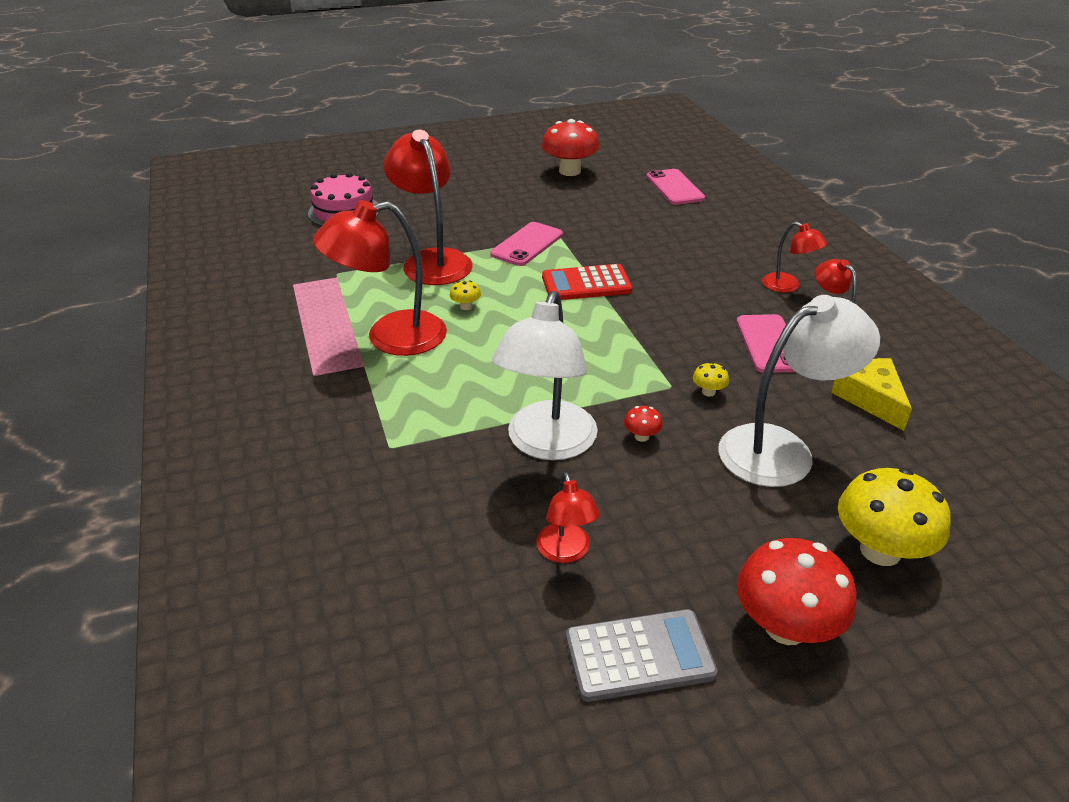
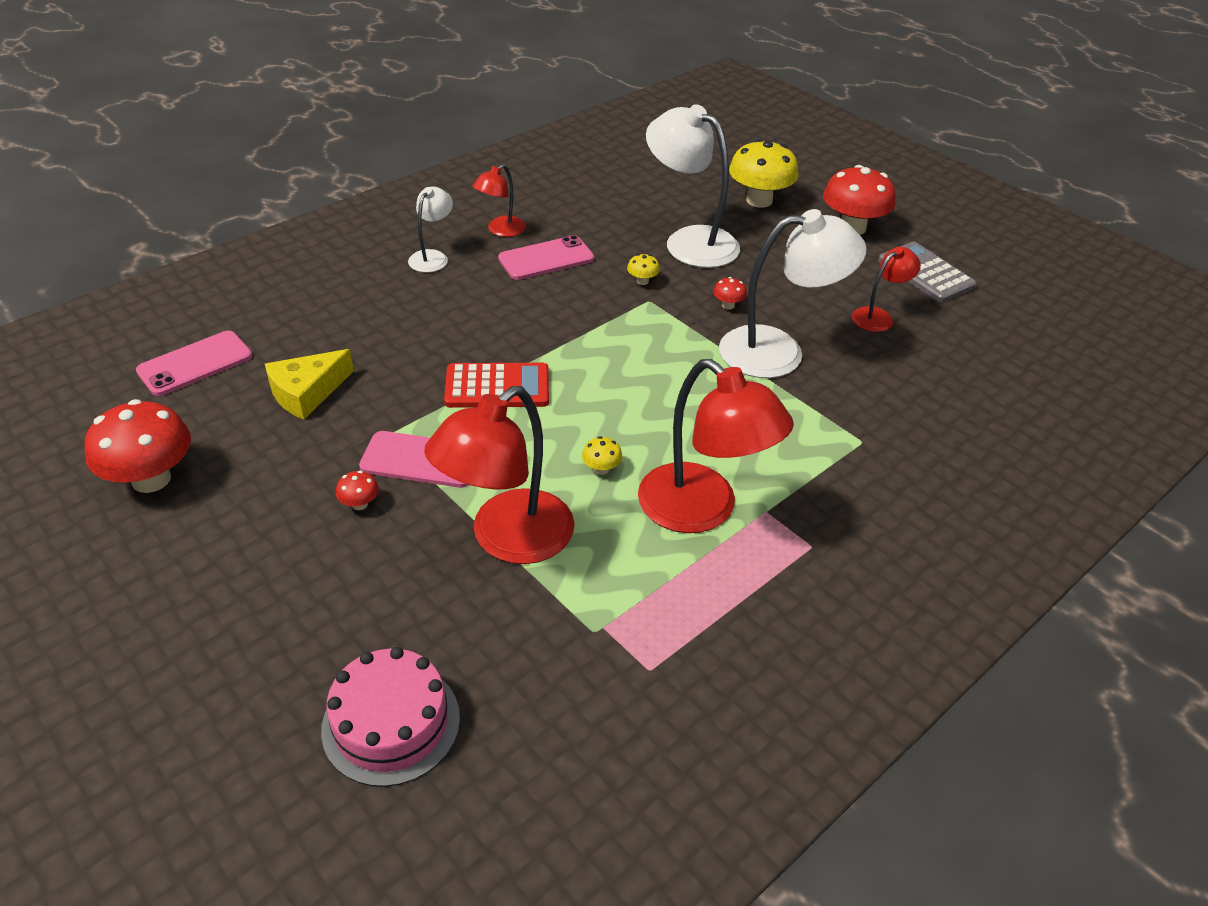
camera: 115 degrees left, 5 degrees up
(502, 221) = (359, 504): none -> red mushroom
(586, 284) = (497, 387): red calculator -> red calculator turned 60 degrees counterclockwise
(788, 286) = (432, 257): red lamp -> white lamp
(870, 399) = (595, 208): yellow cheese -> yellow cheese (307, 393)

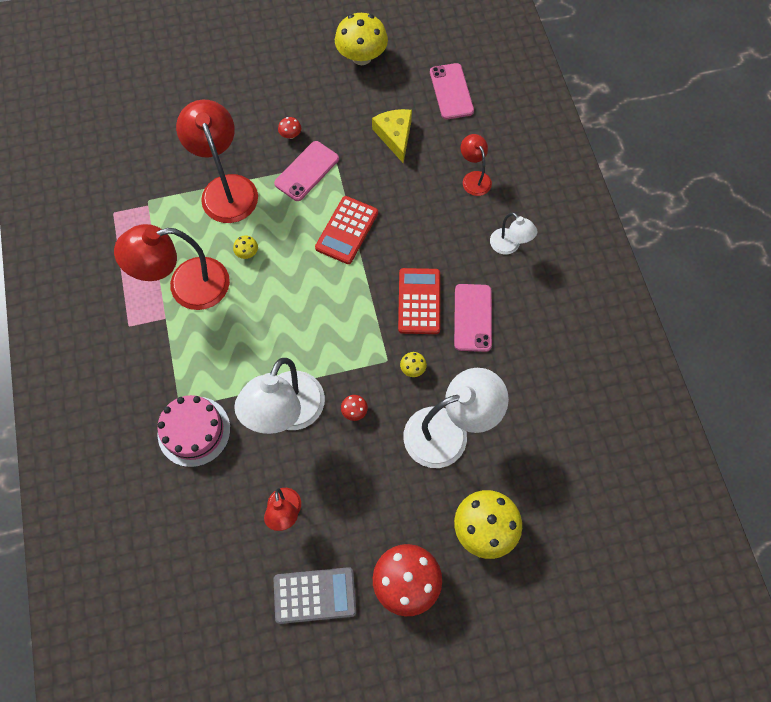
camera: 120 degrees right, 25 degrees up
(151, 479) = (361, 57): red mushroom -> yellow mushroom
(391, 723) = (156, 109): pink cake -> pink cake (194, 431)
(501, 230) = (525, 303): red lamp -> red lamp (474, 178)
(555, 300) = (419, 301): none -> red calculator

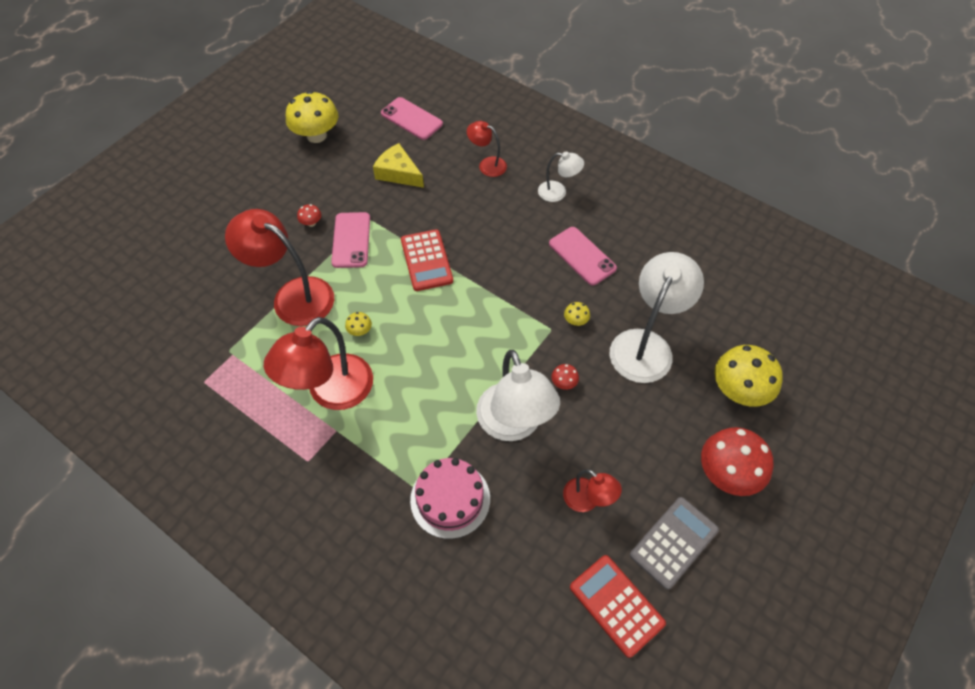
camera: 40 degrees left, 10 degrees down
(419, 301) = (532, 272): red calculator -> red calculator (616, 605)

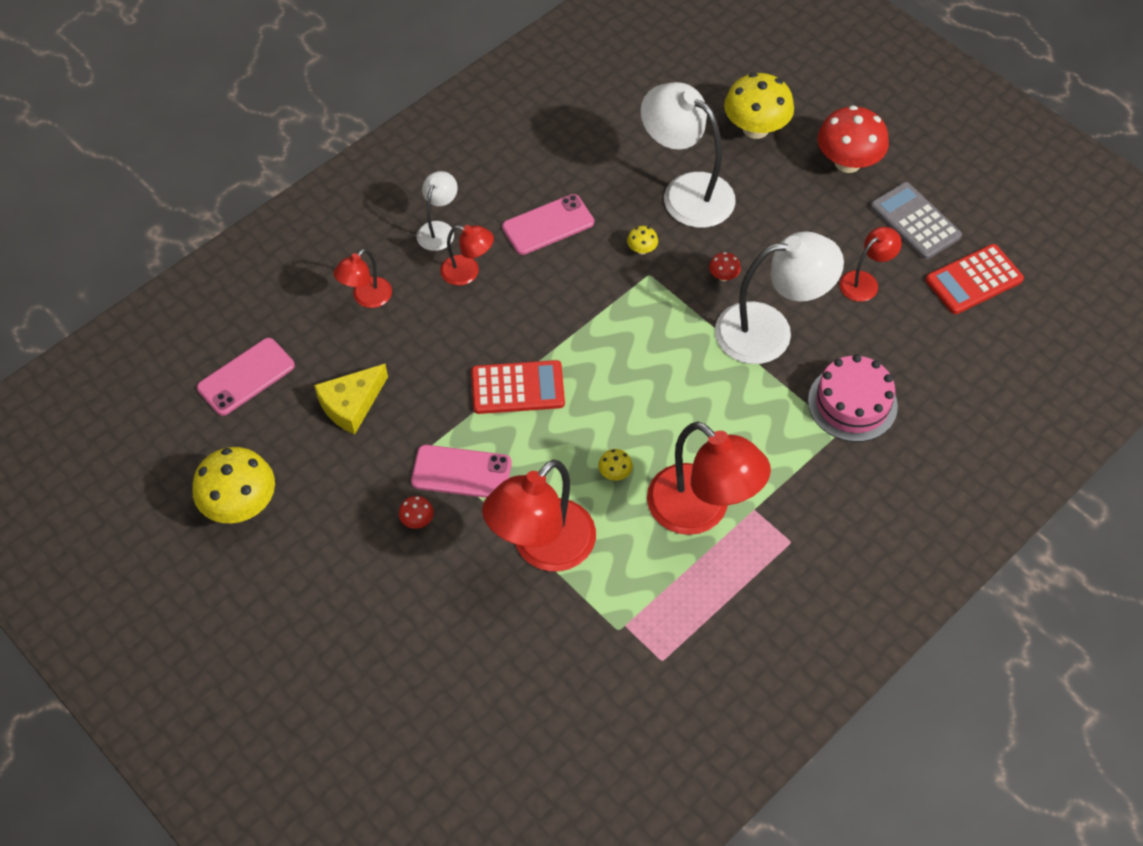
camera: 80 degrees left, 0 degrees up
(523, 215) = (468, 272): none -> red lamp

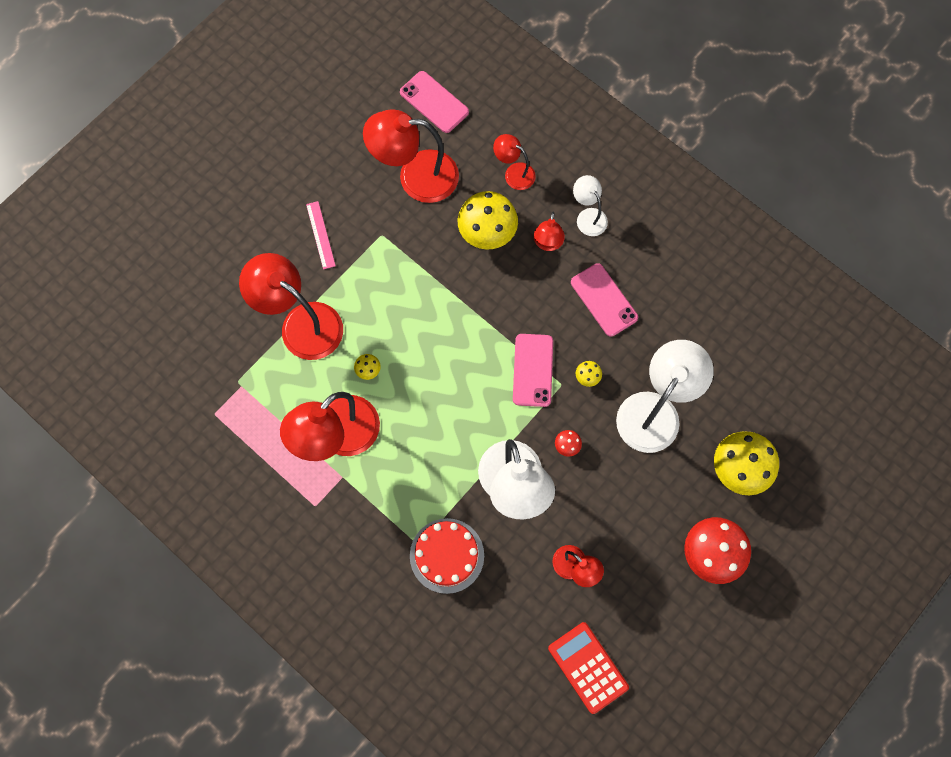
camera: 85 degrees right, 15 degrees up
(241, 504) = (327, 118): yellow mushroom -> yellow mushroom (487, 233)
(351, 404) = (415, 177): yellow cheese -> red lamp
(417, 520) = (320, 235): red mushroom -> pink ruler
(438, 229) = (588, 216): white lamp -> white lamp turned 135 degrees counterclockwise
(461, 472) = (362, 260): pink phone -> pink phone (532, 370)
(517, 388) = (440, 292): red calculator -> none
(852, 403) = (447, 555): pink cake -> red cake
(915, 221) = (648, 615): grey calculator -> none

